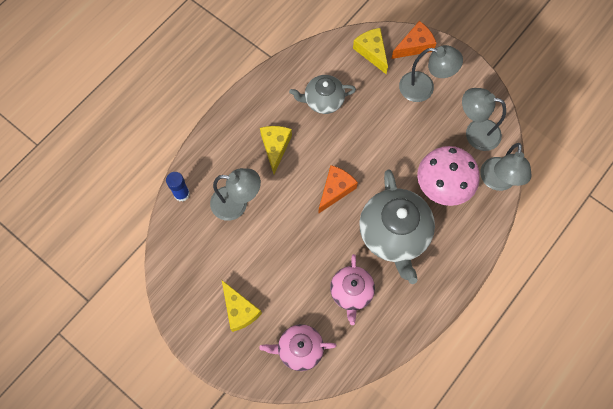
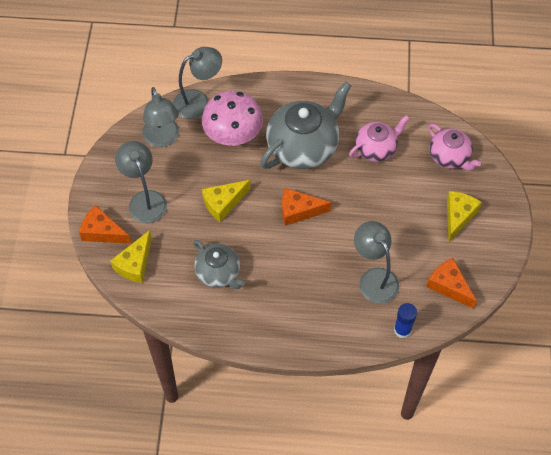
camera: 125 degrees left, 10 degrees down
(188, 254) = (449, 286): none -> orange cheese
(275, 147) = (296, 283): yellow cheese -> yellow cheese (223, 203)

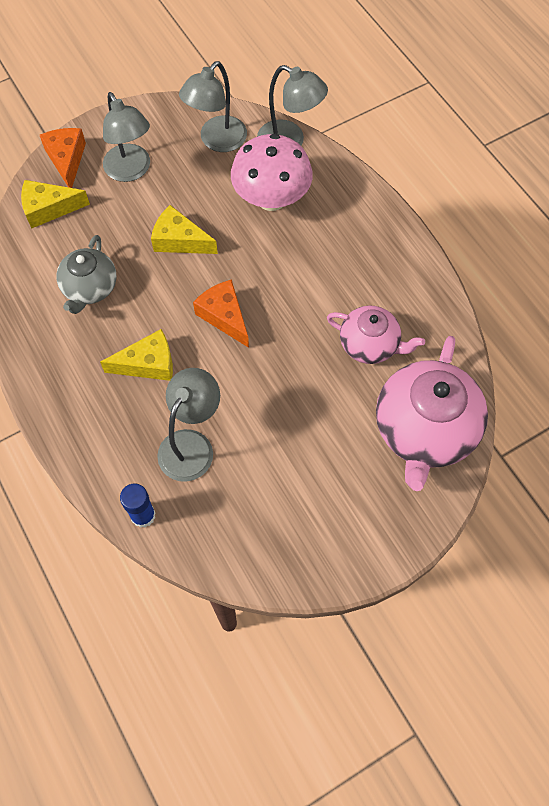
camera: 55 degrees right, 5 degrees up
(145, 200) = (131, 171): grey lamp -> grey lamp turned 120 degrees clockwise
(303, 147) = (312, 271): grey teapot -> none
(449, 157) = (424, 430): pink teapot -> pink teapot, size x1.70
(449, 286) = (239, 534): orange cheese -> none
(458, 216) = (346, 488): yellow cheese -> yellow cheese (148, 364)

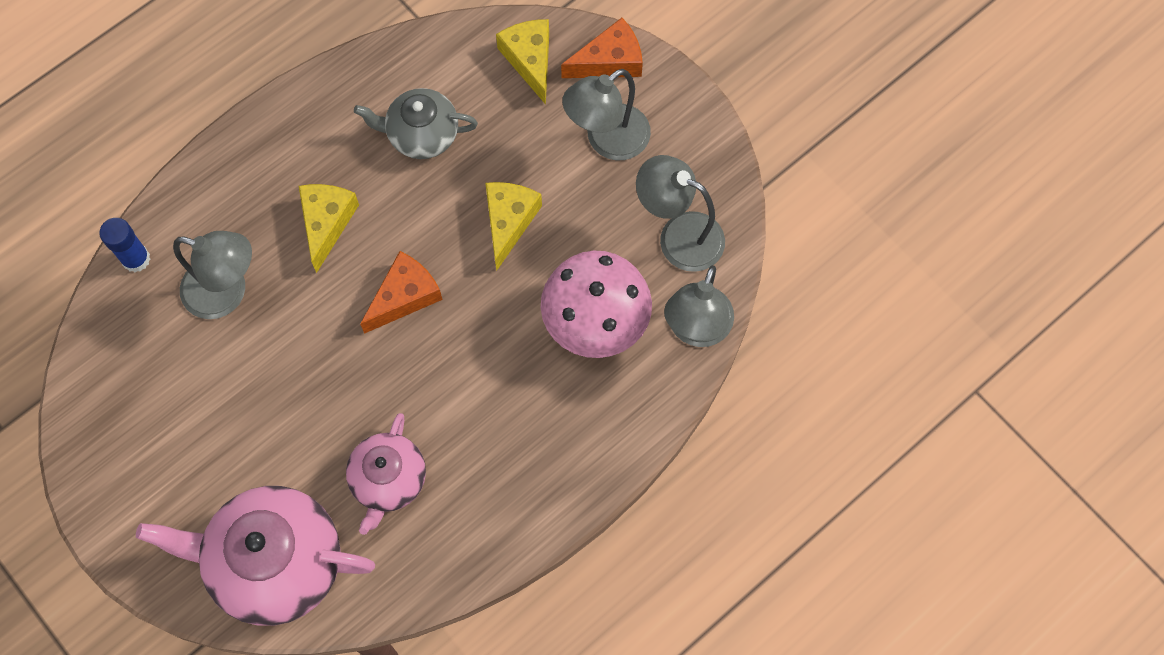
camera: 80 degrees right, 5 degrees up
(148, 364) = (326, 223): yellow cheese -> yellow cheese turned 150 degrees counterclockwise

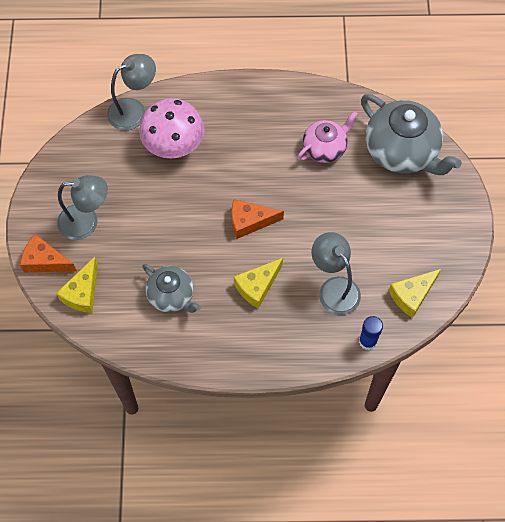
camera: 140 degrees left, 5 degrees down
(275, 562) = (402, 151): pink teapot -> grey teapot
(509, 222) = (170, 219): yellow cheese -> yellow cheese (412, 295)
(678, 235) = (100, 154): grey lamp -> none

